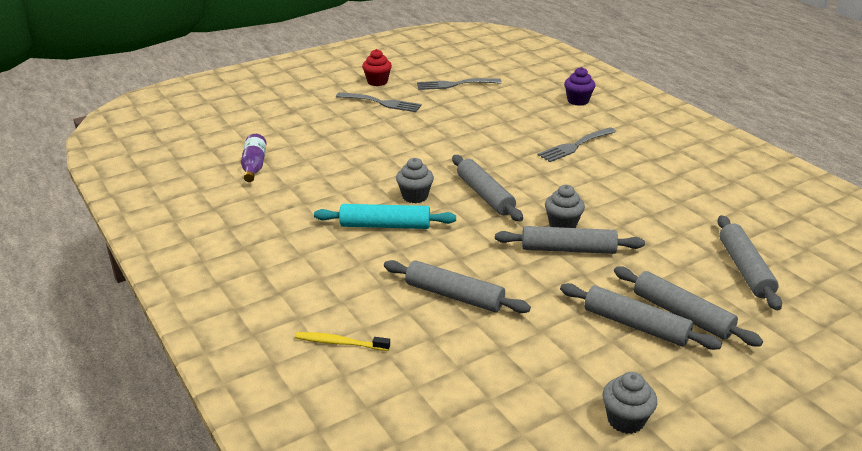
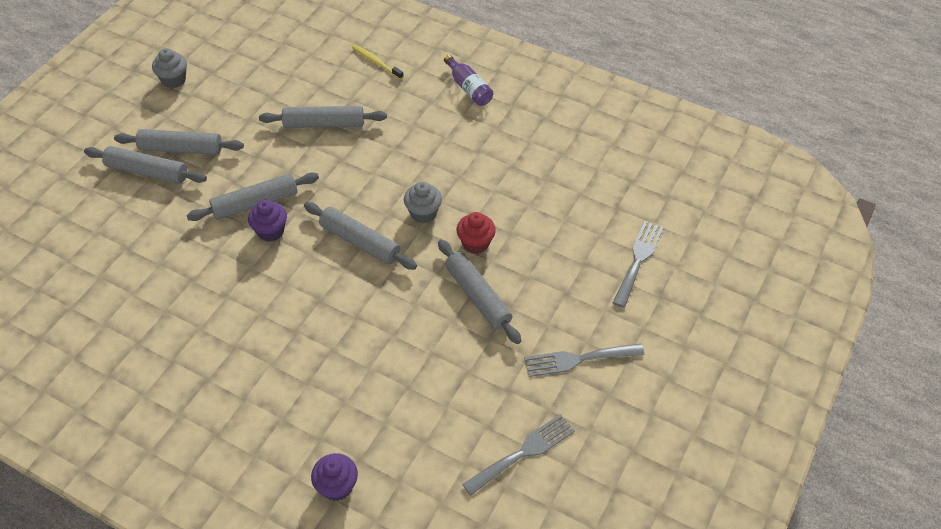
camera: 150 degrees right, 20 degrees up
(254, 166) = (602, 191): purple bottle -> purple bottle (468, 88)
(340, 343) = (376, 62): yellow toothbrush -> yellow toothbrush turned 120 degrees counterclockwise
(377, 82) = (626, 409): red cupcake -> red cupcake (475, 243)
(385, 225) = (423, 168): turquoise rolling pin -> none
(562, 224) = (270, 231): grey cupcake -> purple cupcake
(575, 146) = (303, 368): grey fork -> grey fork (638, 260)
(745, 269) = (96, 240): grey rolling pin -> grey rolling pin (477, 296)

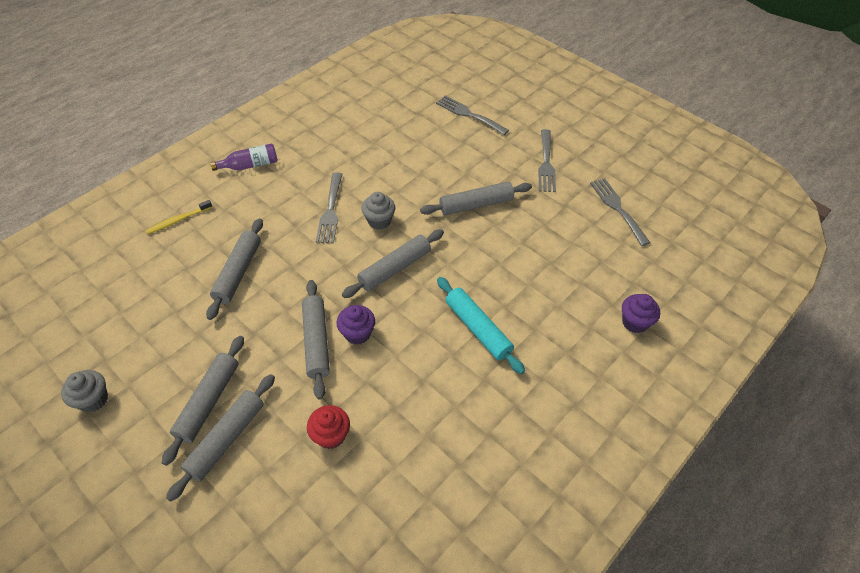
camera: 75 degrees left, 0 degrees up
(296, 330) = (478, 328): none -> turquoise rolling pin
(424, 169) = (330, 211): none -> grey fork
(475, 243) = (423, 195): red cupcake -> red cupcake (331, 435)

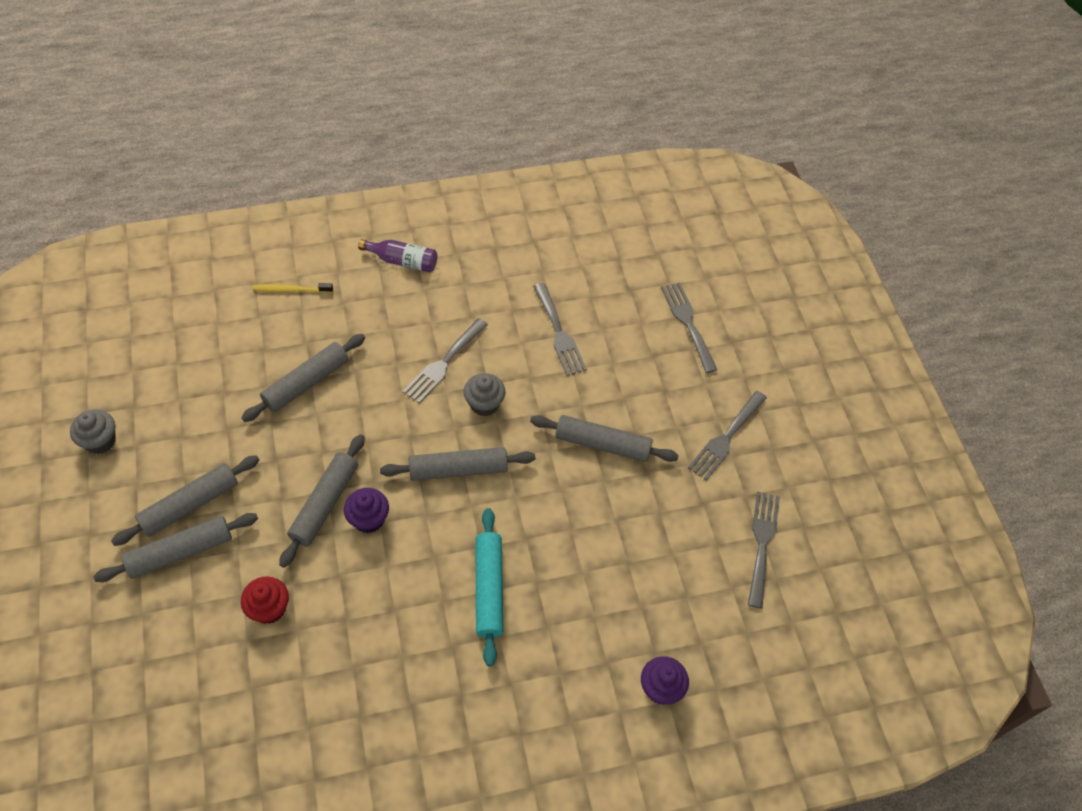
camera: 30 degrees right, 5 degrees up
(394, 157) = (559, 333): none -> grey fork

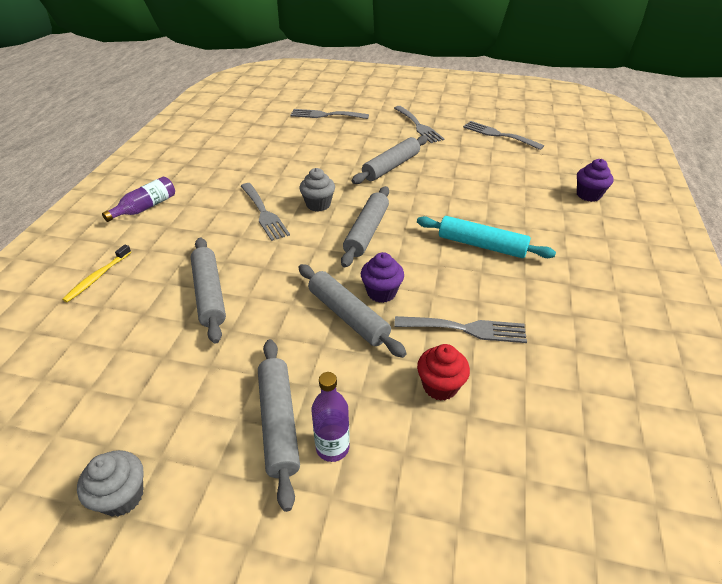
camera: 60 degrees left, 15 degrees down
(180, 551) = (332, 447): grey rolling pin -> purple bottle
(559, 333) = (287, 159): grey fork -> grey fork (466, 329)

